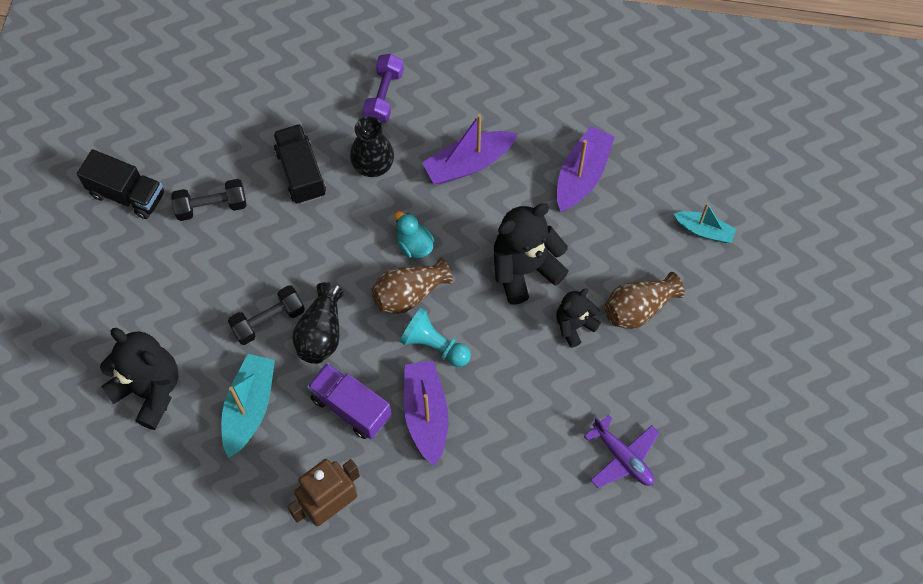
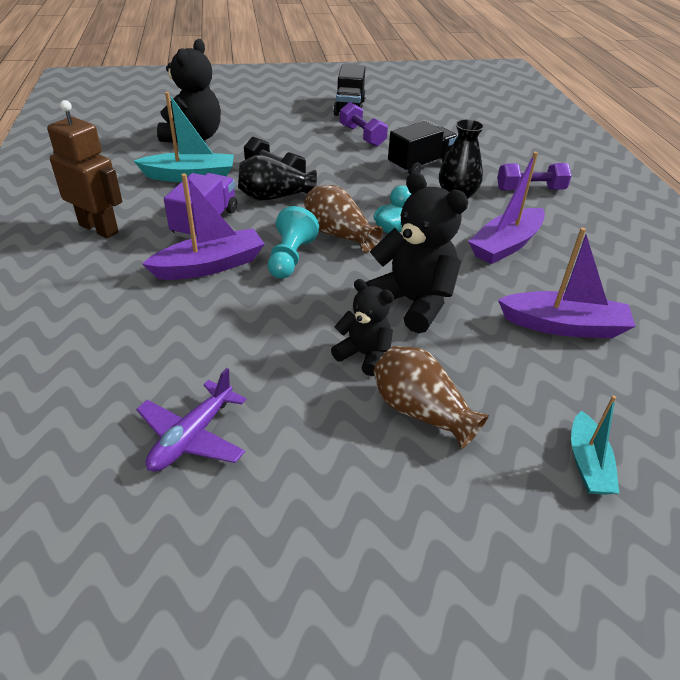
camera: 70 degrees right, 25 degrees down
(211, 206) = (362, 136): black dumbbell -> purple dumbbell
(468, 163) = (506, 245): purple boat -> purple boat turned 90 degrees counterclockwise

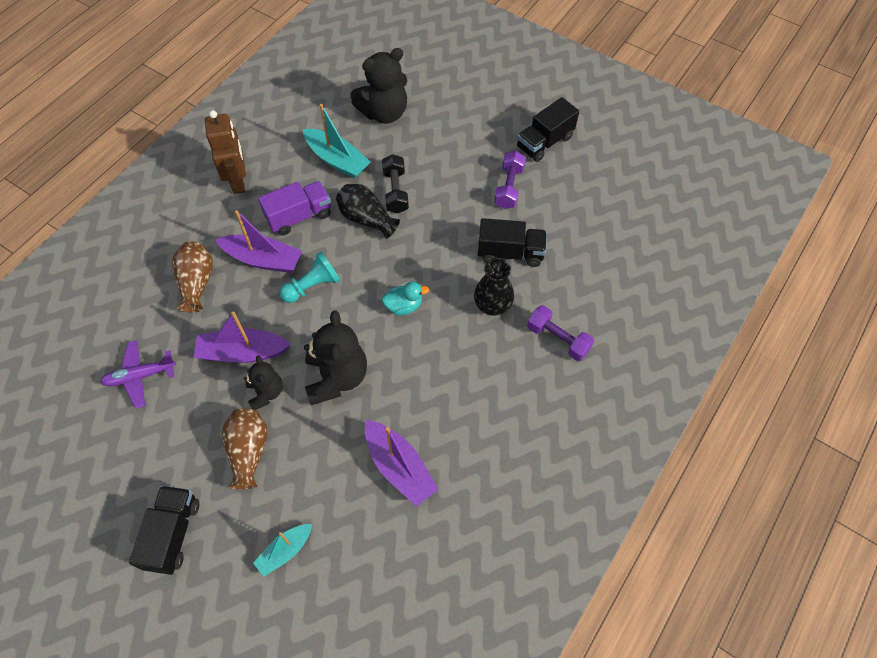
camera: 45 degrees right, 20 degrees up
(339, 234) = (364, 286): brown vase -> brown vase (197, 283)
(459, 555) = (173, 534): none -> black truck
(506, 245) = (458, 377): purple boat -> purple boat (242, 352)

